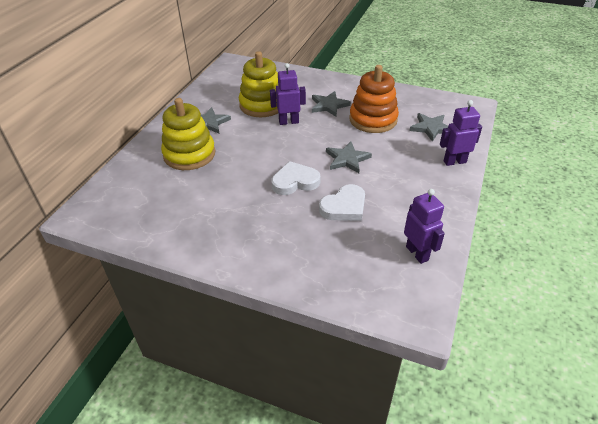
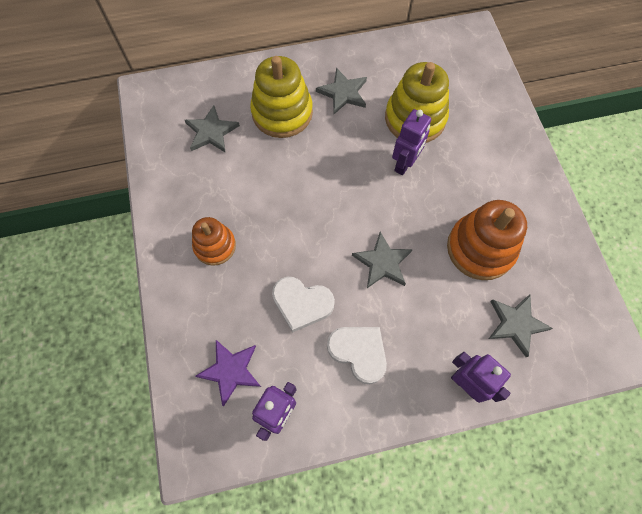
camera: 55 degrees right, 25 degrees up
(257, 232) = (215, 246): none -> orange stacking toy
(288, 122) = (404, 164): purple robot -> purple robot turned 75 degrees clockwise
(295, 181) = (308, 234): white heart -> white heart (359, 352)
(329, 105) = (470, 185): grey star -> grey star (211, 132)
(365, 266) = (230, 371): none -> purple star

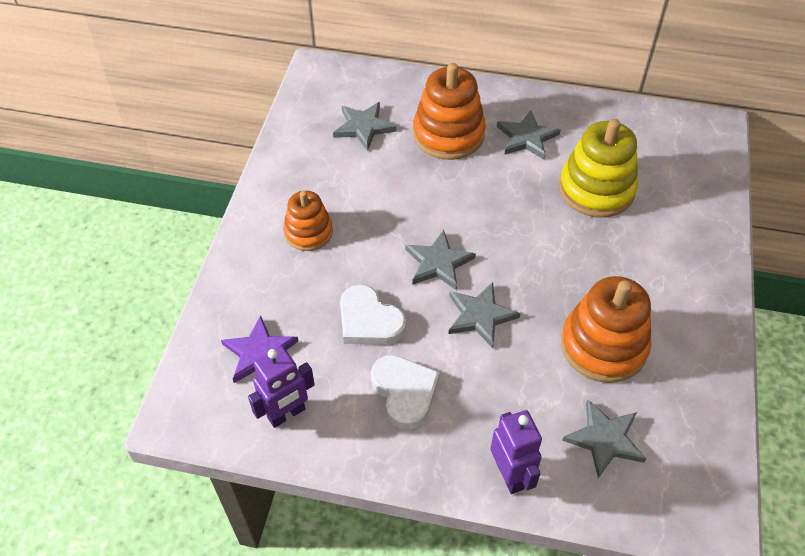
camera: 25 degrees right, 15 degrees down
(282, 113) = (448, 134): yellow stacking toy -> orange stacking toy
(330, 230) = (438, 263): none -> grey star
(404, 164) = (559, 229): purple robot -> none

